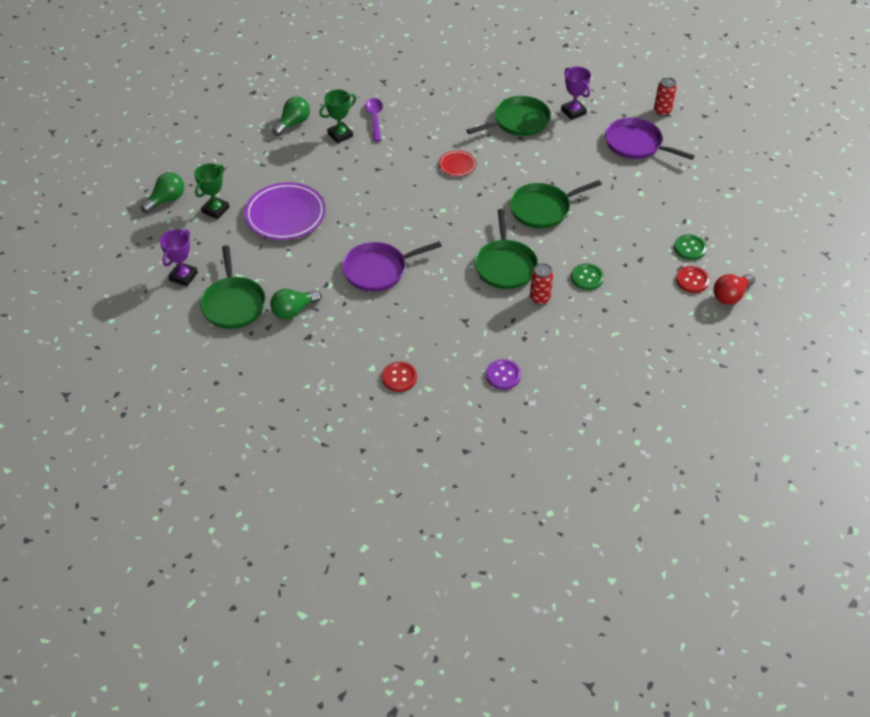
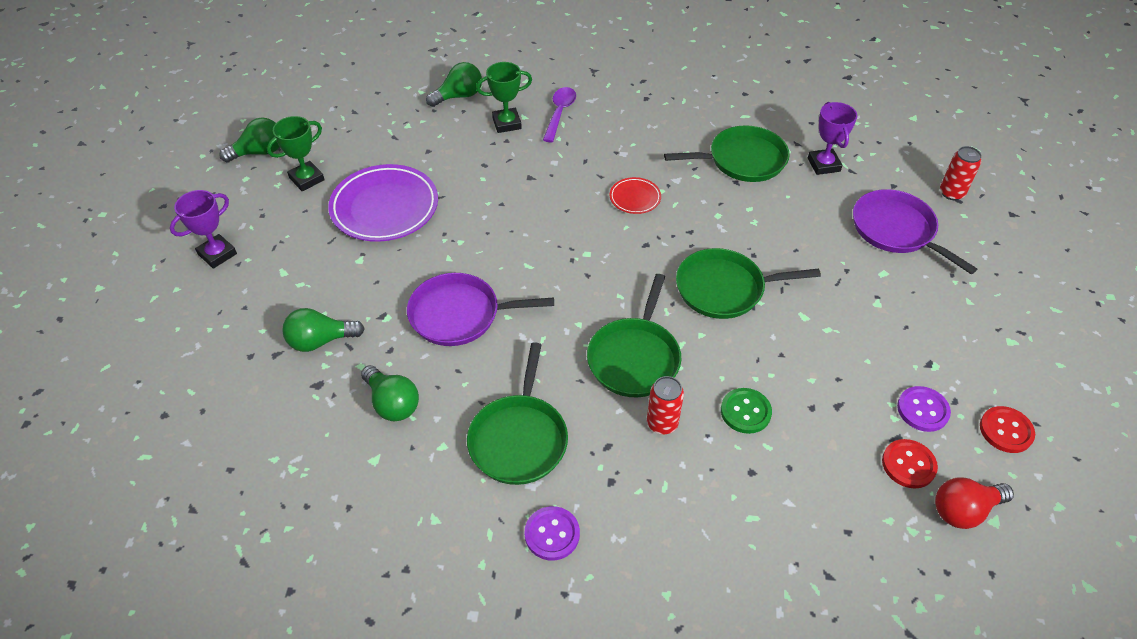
camera: 20 degrees right, 0 degrees up
(233, 303) = (253, 308): green pan -> green pan (519, 438)
(364, 334) = (392, 403): none -> green light bulb
(399, 377) = (403, 488): red button -> red button (1006, 430)
(689, 248) = (922, 410): green button -> purple button

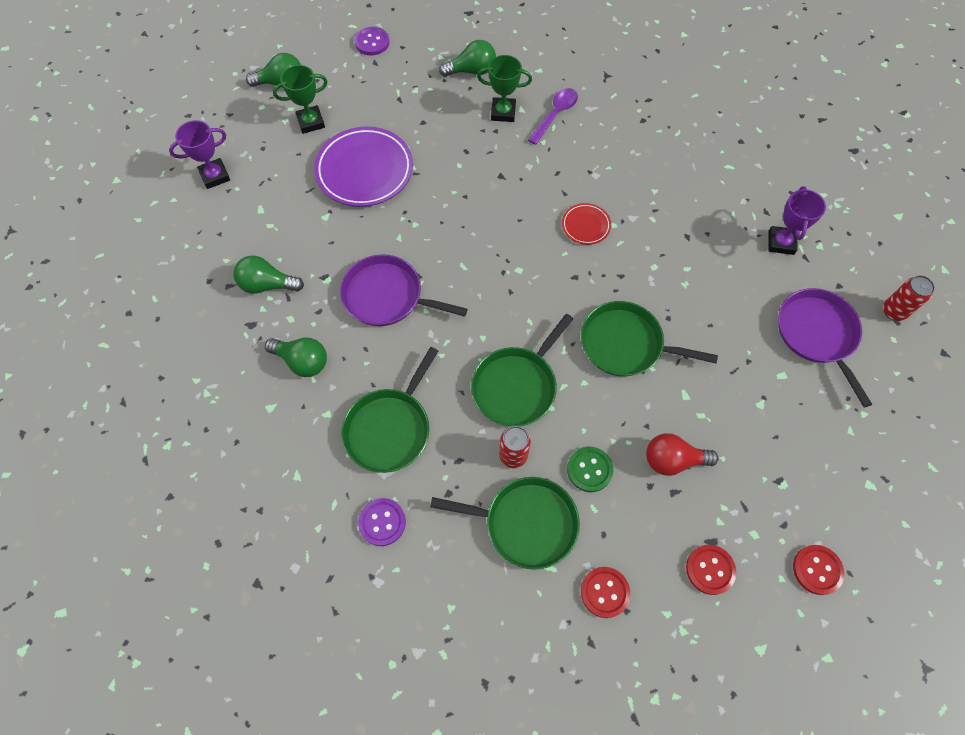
camera: 20 degrees right, 15 degrees up
(392, 403) = (302, 361): green light bulb -> green light bulb turned 45 degrees counterclockwise
(742, 160) = (704, 214): green pan -> green pan (525, 523)
(818, 522) = (604, 592): none -> red button
(922, 410) = (749, 523): purple button -> purple button (372, 42)
(964, 510) = (738, 629): red light bulb -> red light bulb (673, 460)

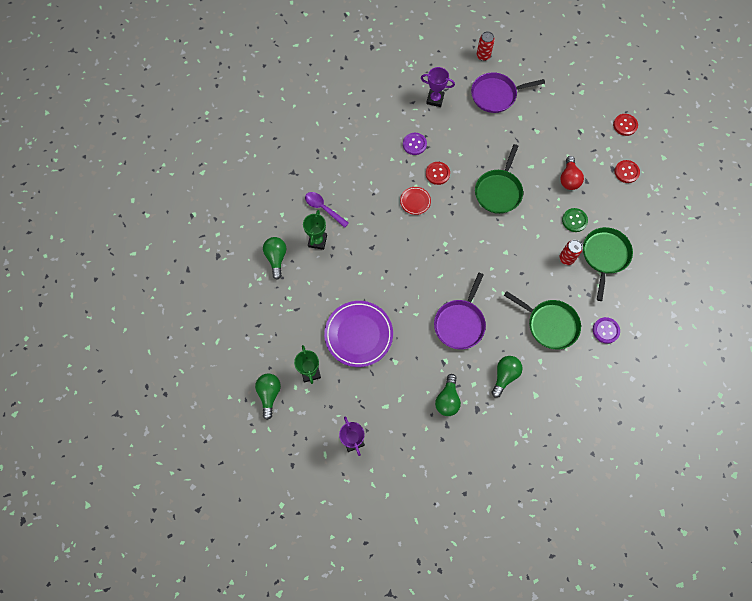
camera: 85 degrees left, 5 degrees up
(372, 42) = (237, 326): purple button -> purple button (414, 144)
(517, 386) = (524, 252): green pan -> none
(604, 592) = (639, 222): red button -> red button (437, 173)

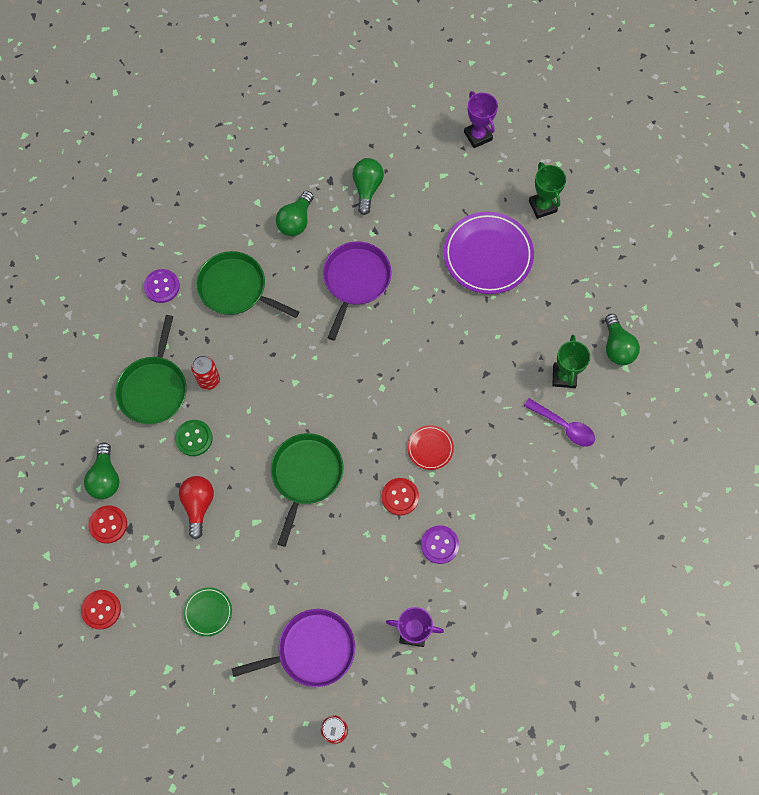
camera: 175 degrees right, 0 degrees up
(269, 394) = (588, 177): green light bulb -> green light bulb (105, 478)
(559, 119) = (208, 612): none -> green plate

